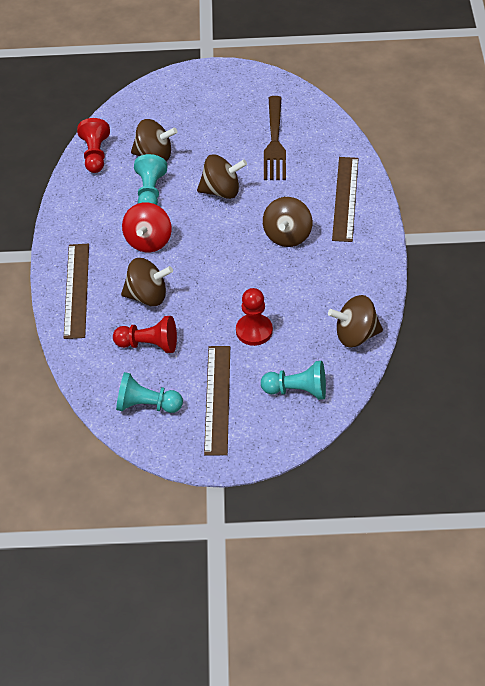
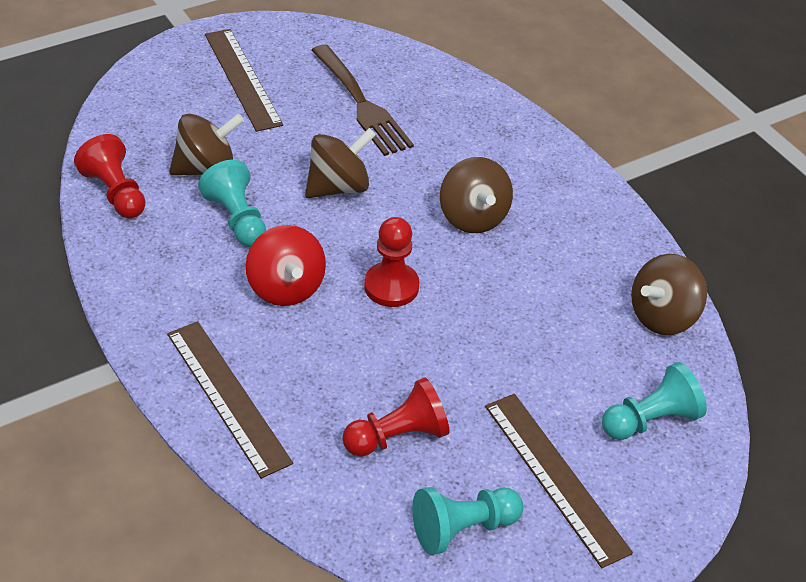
camera: 35 degrees left, 5 degrees down
(147, 296) = (342, 366): brown spinning top -> none
(254, 331) = (529, 360): red pawn -> red pawn (391, 286)
(345, 198) = (508, 147): brown ruler -> brown ruler (242, 79)

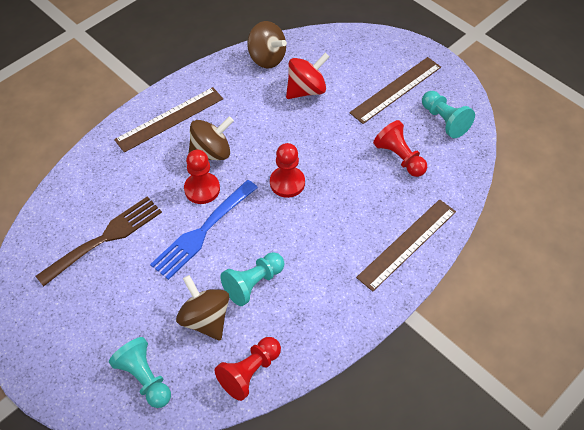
camera: 100 degrees left, 10 degrees up
(242, 79) = (88, 327): brown ruler -> brown ruler (170, 119)
(285, 288) = (308, 237): red spinning top -> red spinning top (306, 90)
(338, 187) = (202, 231): brown spinning top -> blue fork
(410, 198) = (202, 189): none -> red pawn
(650, 420) = (343, 57): turquoise pawn -> turquoise pawn (144, 378)

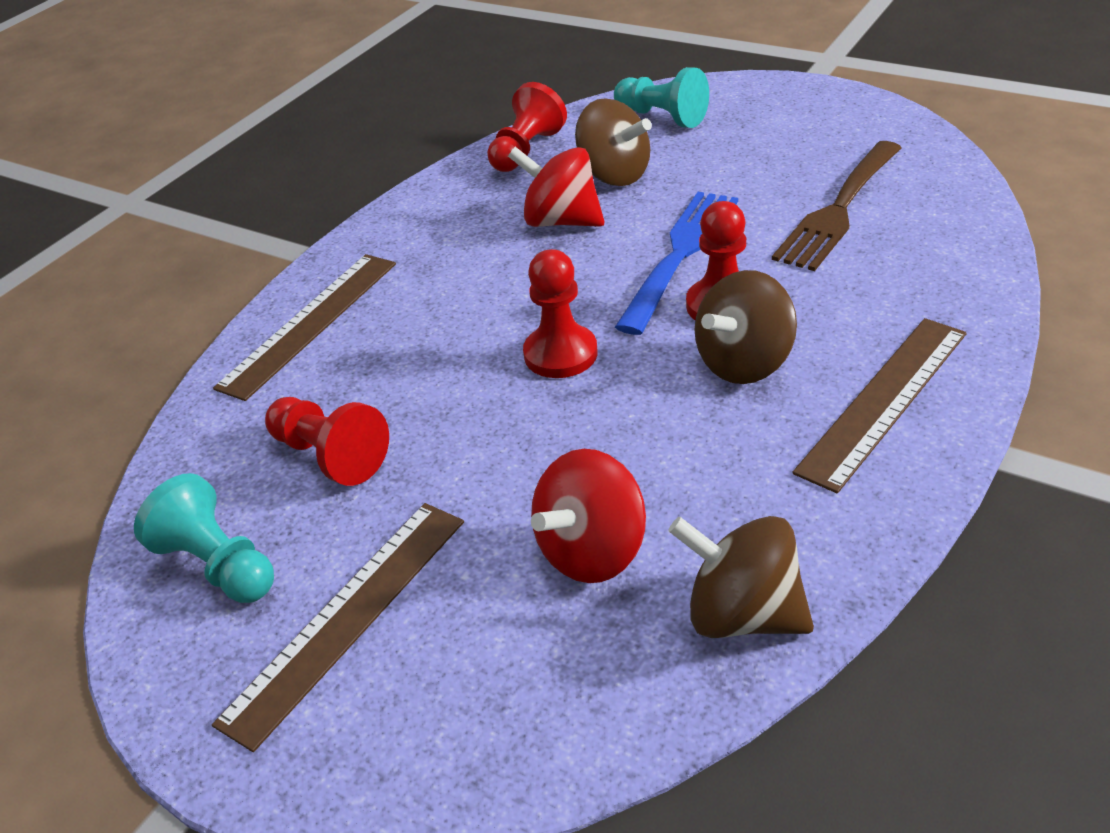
camera: 170 degrees right, 15 degrees down
(253, 283) = (561, 221): turquoise pawn -> red spinning top

